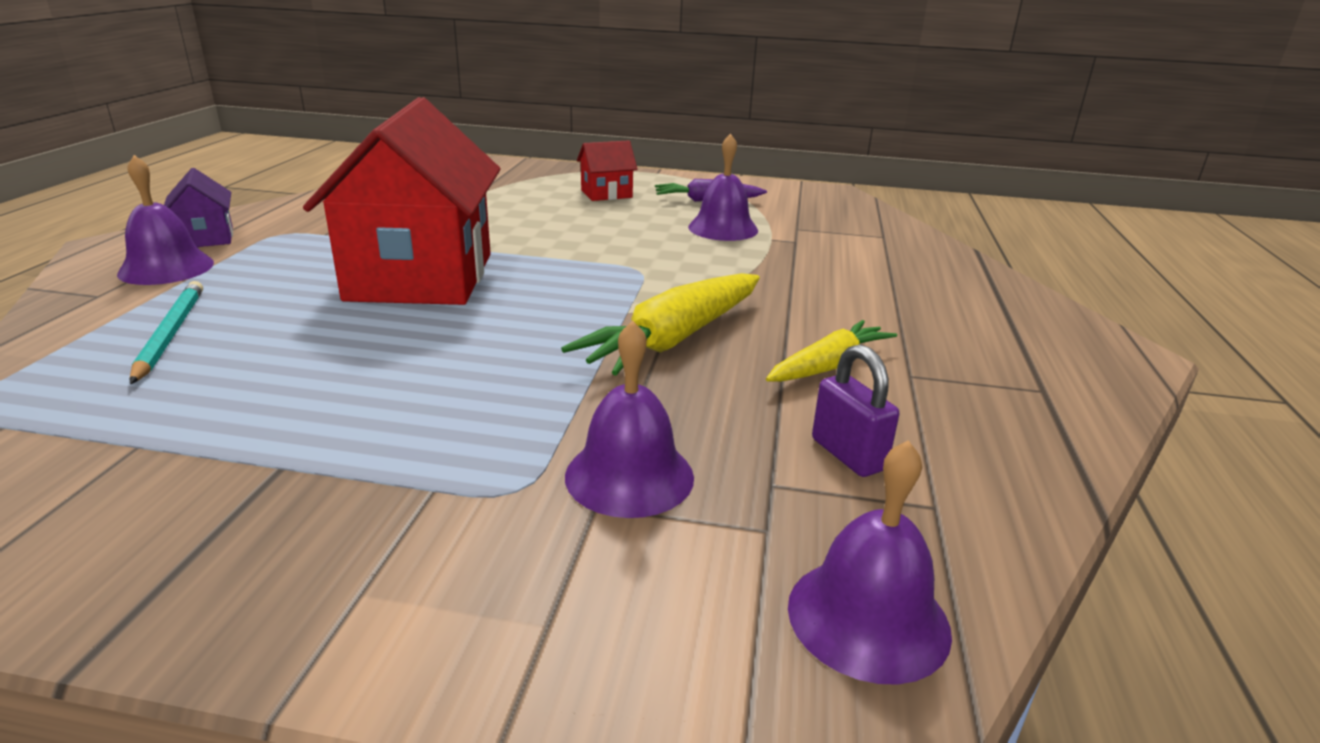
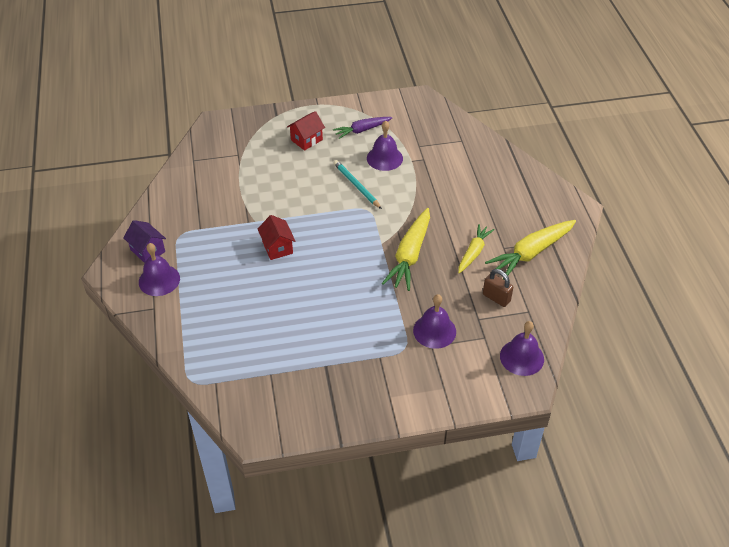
camera: 20 degrees left, 20 degrees up
(170, 334) = (215, 320): turquoise pencil -> turquoise pencil (356, 186)
(421, 277) = (277, 247): red house -> red house, size x0.43
(848, 454) = (496, 298): purple padlock -> brown padlock
(981, 398) = (531, 253): none -> yellow carrot

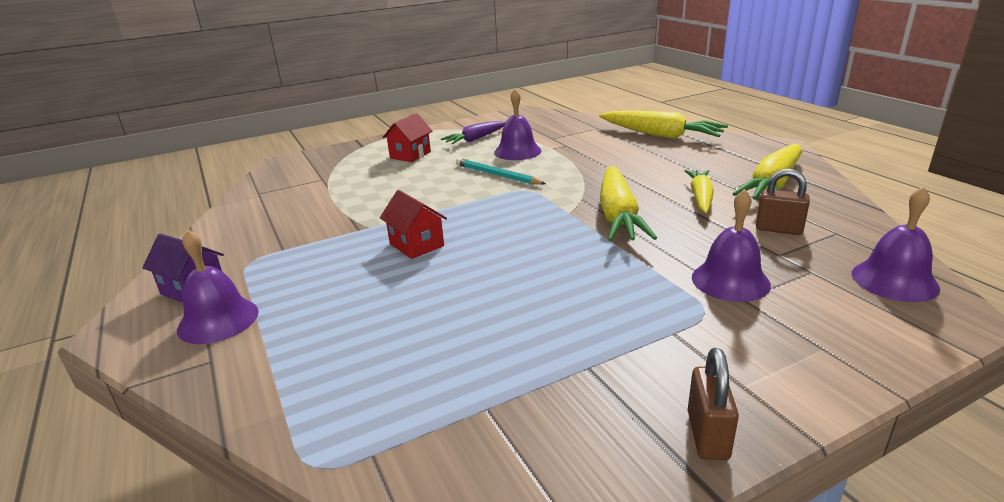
camera: 15 degrees left, 20 degrees down
(355, 415) = (708, 435): none -> brown padlock
(501, 167) = (661, 135): none -> yellow carrot

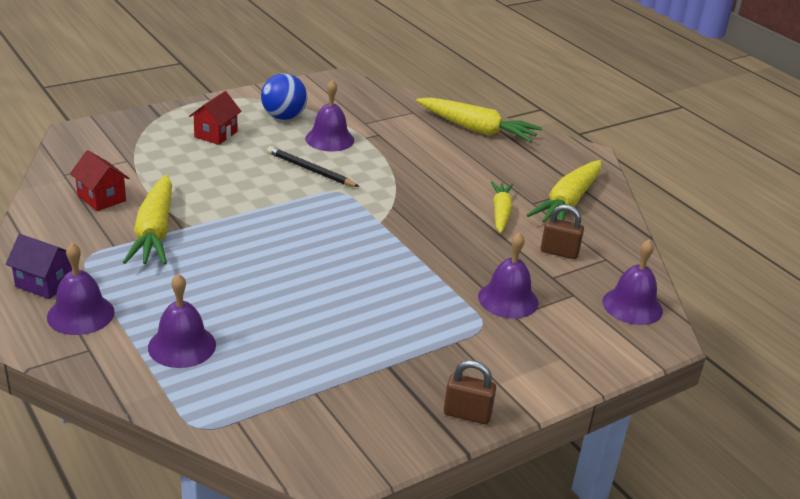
camera: 10 degrees left, 5 degrees up
(324, 352) = (182, 346): none -> purple bell
(416, 245) = (241, 248): red house -> red house (101, 198)
(475, 139) = (283, 117): purple carrot -> blue ball
(497, 175) = (310, 170): turquoise pencil -> black pencil
(618, 216) = (424, 228): yellow carrot -> yellow carrot (154, 232)
(708, 435) = (467, 414): brown padlock -> brown padlock turned 75 degrees counterclockwise

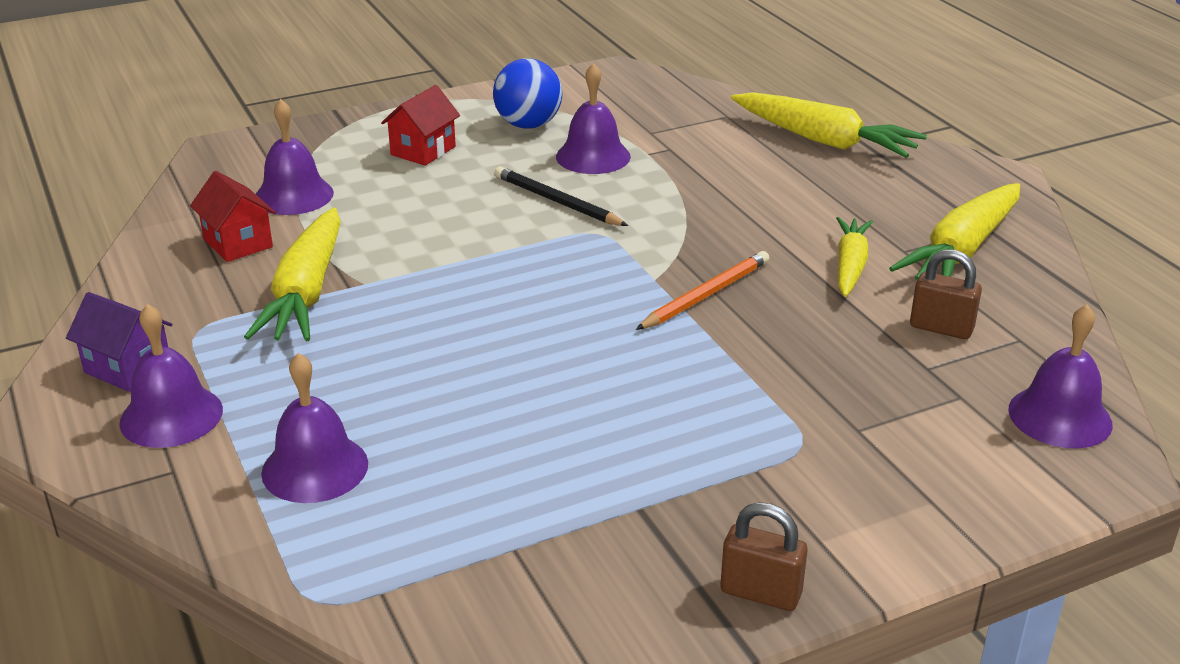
camera: 10 degrees right, 0 degrees up
(413, 232) = (705, 295): none -> orange pencil
(508, 299) = (849, 403): purple bell -> purple bell (293, 195)

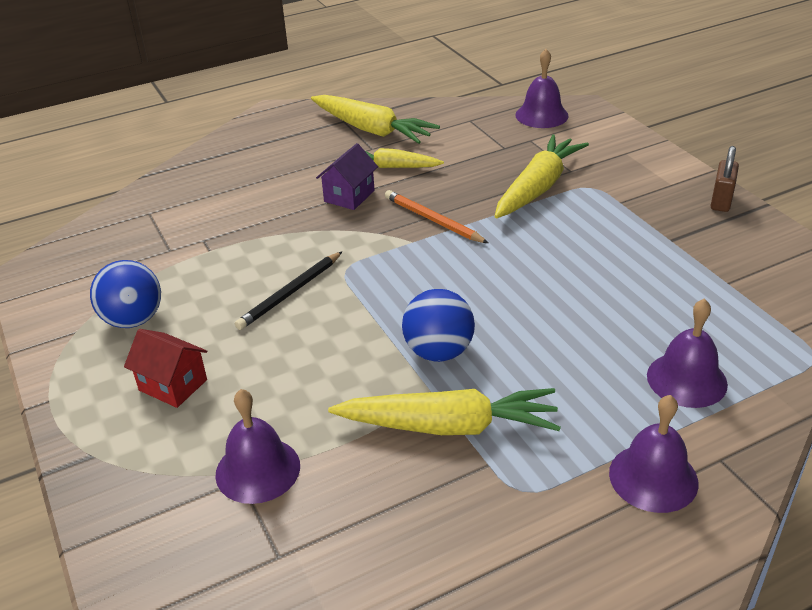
camera: 90 degrees left, 5 degrees up
(128, 368) = (593, 528): purple house -> purple house (349, 196)
(238, 243) = (358, 495): red house -> none
(427, 290) = (438, 352): none -> blue ball
(593, 156) = (209, 278): purple bell -> none
(824, 140) = (207, 171): yellow carrot -> yellow carrot (538, 187)
(941, 328) = (462, 141): brown padlock -> none

